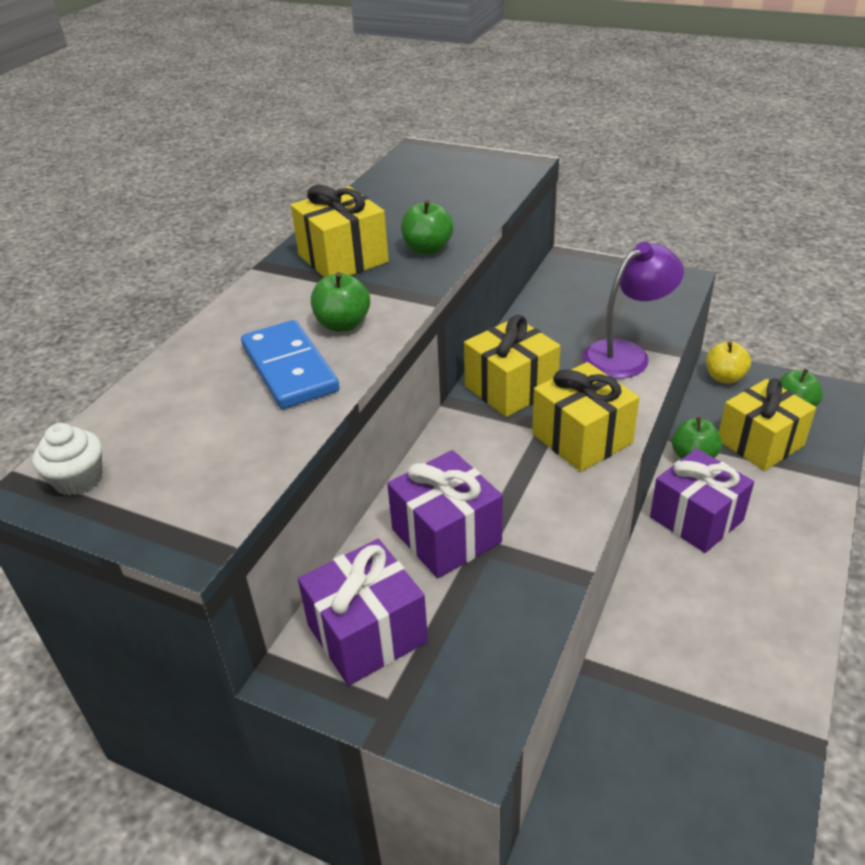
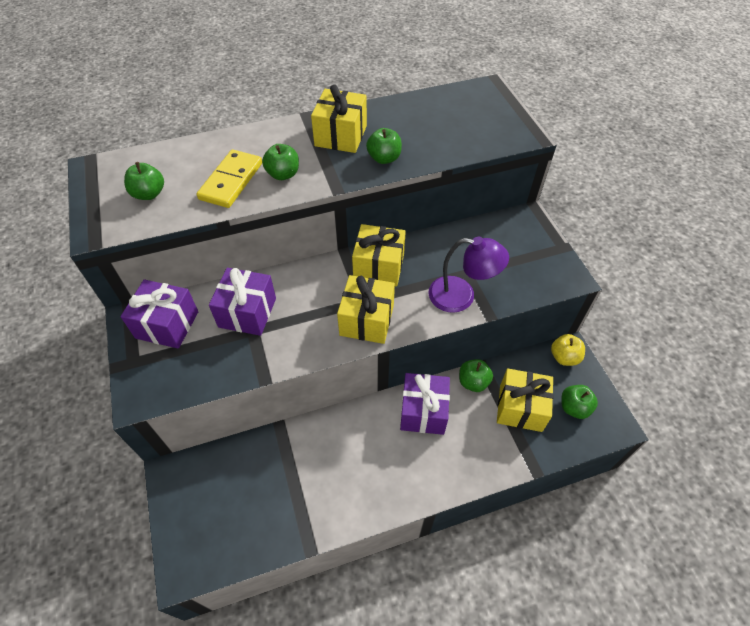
camera: 45 degrees right, 15 degrees up
(78, 479) = (104, 174): white cupcake -> none
(196, 451) = (149, 194): none -> green apple
(289, 369) = (231, 181): blue domino -> yellow domino

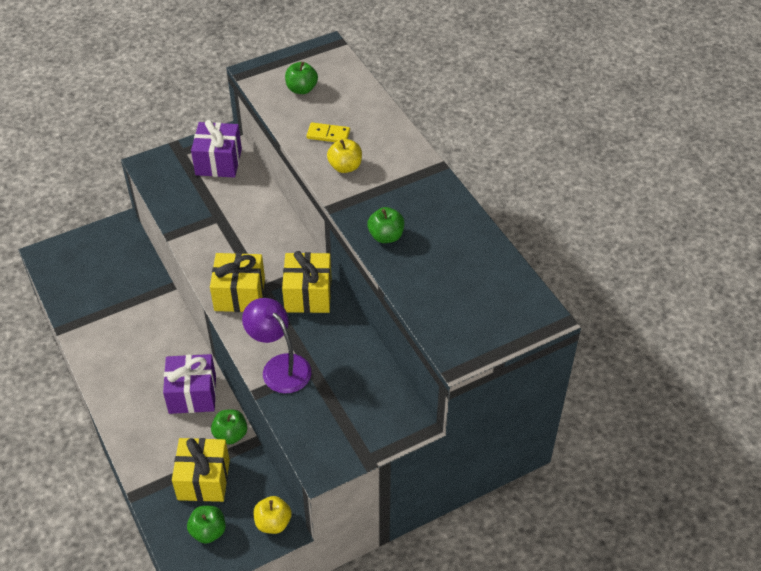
camera: 80 degrees right, 5 degrees down
(231, 181) = (328, 134): yellow domino -> yellow domino, size x0.61
(247, 312) = (238, 209): purple gift -> none
(283, 174) = (345, 167): green apple -> yellow apple
(341, 136) = (413, 198): yellow gift -> none
(461, 296) = (280, 366): purple lamp -> purple lamp turned 135 degrees clockwise

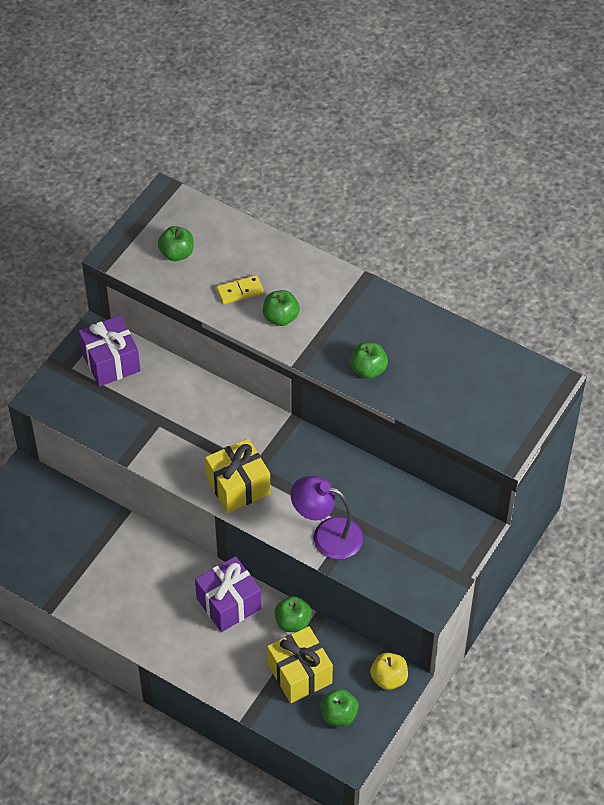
camera: 30 degrees left, 5 degrees up
(308, 294) = (301, 456): yellow gift -> none
(345, 167) = (281, 317): yellow apple -> green apple

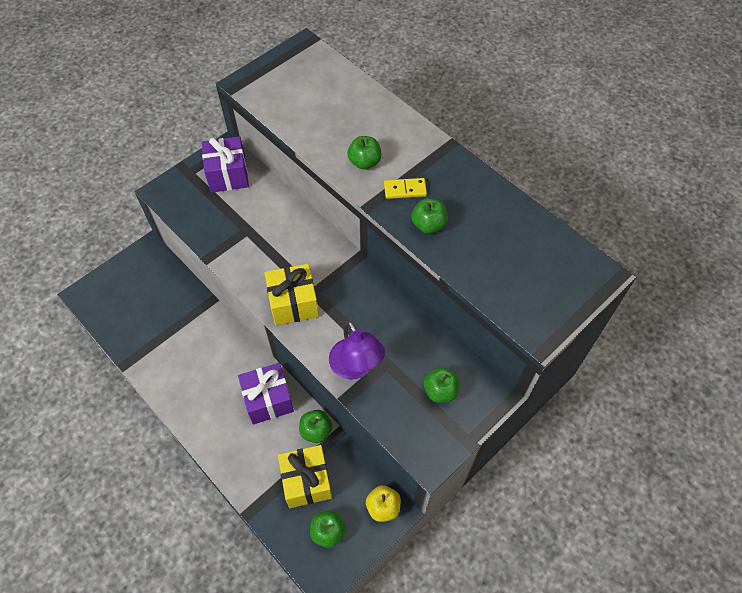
camera: 15 degrees right, 5 degrees up
(177, 253) = (295, 92): green apple -> green apple (440, 391)
(240, 291) = (337, 133): yellow domino -> yellow domino (405, 189)
(327, 535) = (356, 367): purple lamp -> purple lamp turned 150 degrees counterclockwise

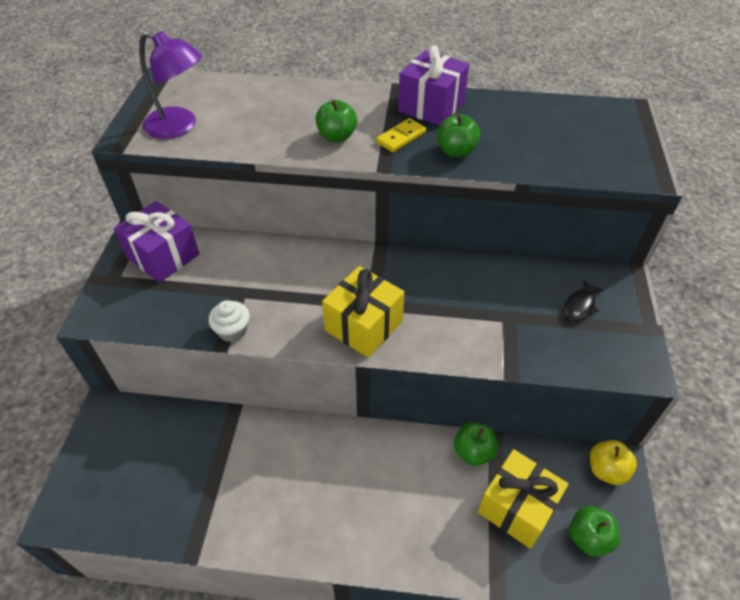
camera: 40 degrees left, 10 degrees down
(221, 253) = (232, 330): none -> white cupcake
(268, 400) = (396, 460): purple gift -> purple gift (431, 106)
(356, 367) = (488, 339): purple lamp -> purple lamp (179, 126)
(440, 391) = (580, 306): green apple -> black fish

